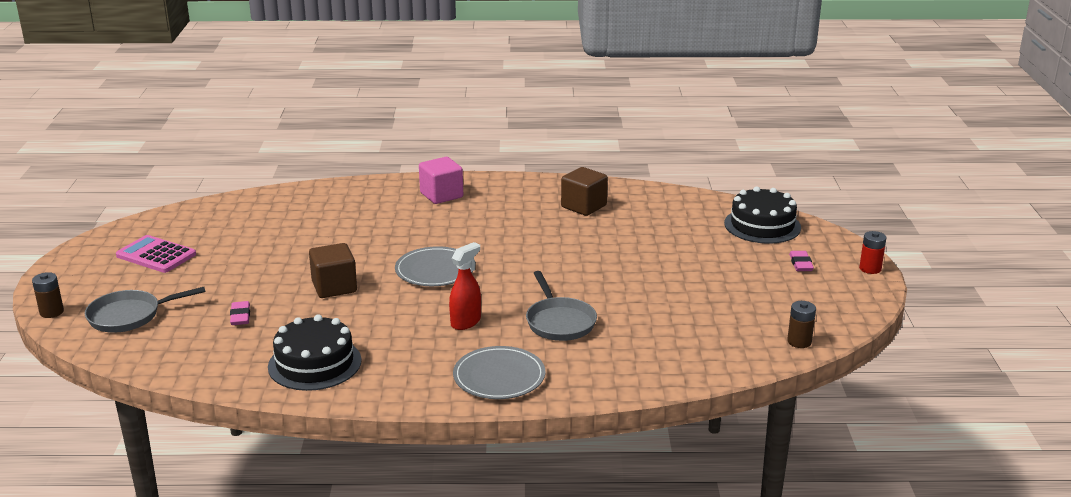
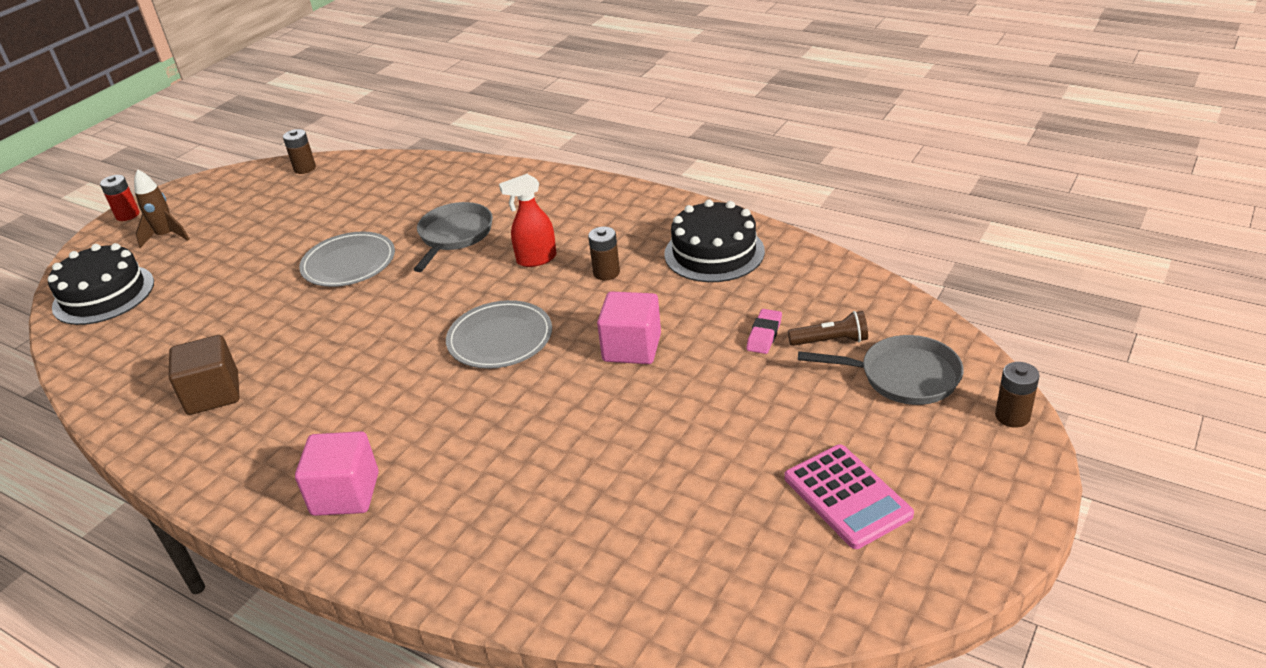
camera: 145 degrees left, 10 degrees up
(188, 324) = (830, 341): none -> brown flashlight
(334, 287) = (632, 348): brown cube -> pink cube
(396, 327) = (606, 273): none -> brown battery
(499, 377) = (563, 199): grey plate -> grey plate (349, 263)
(801, 264) = (166, 236): pink eraser -> brown rocket

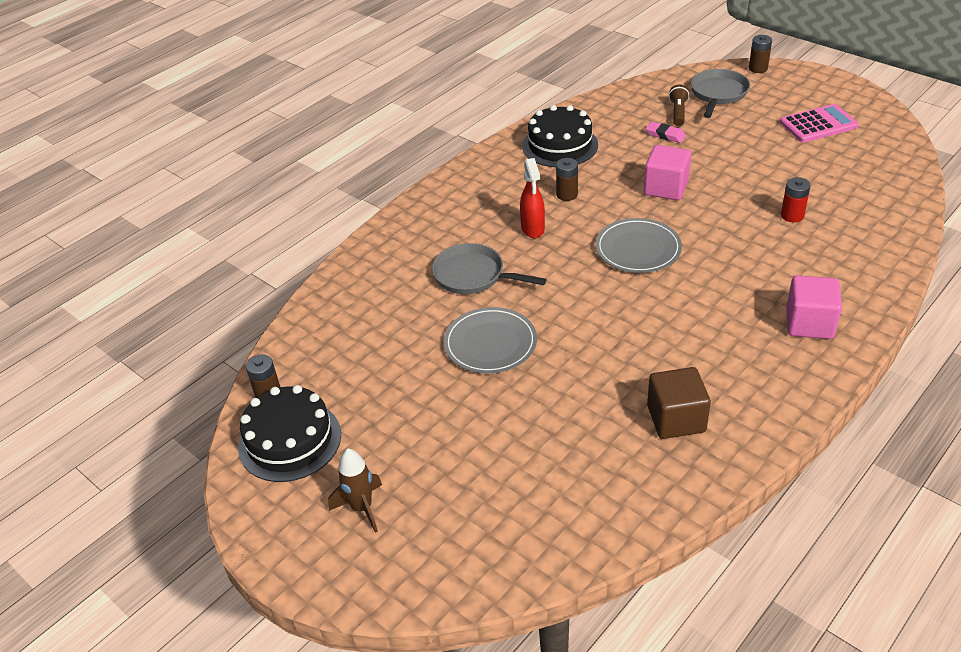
camera: 80 degrees left, 5 degrees up
(103, 294) = (470, 548): black cake -> black cake (290, 440)
(127, 215) = (283, 562): red battery -> red battery (792, 215)

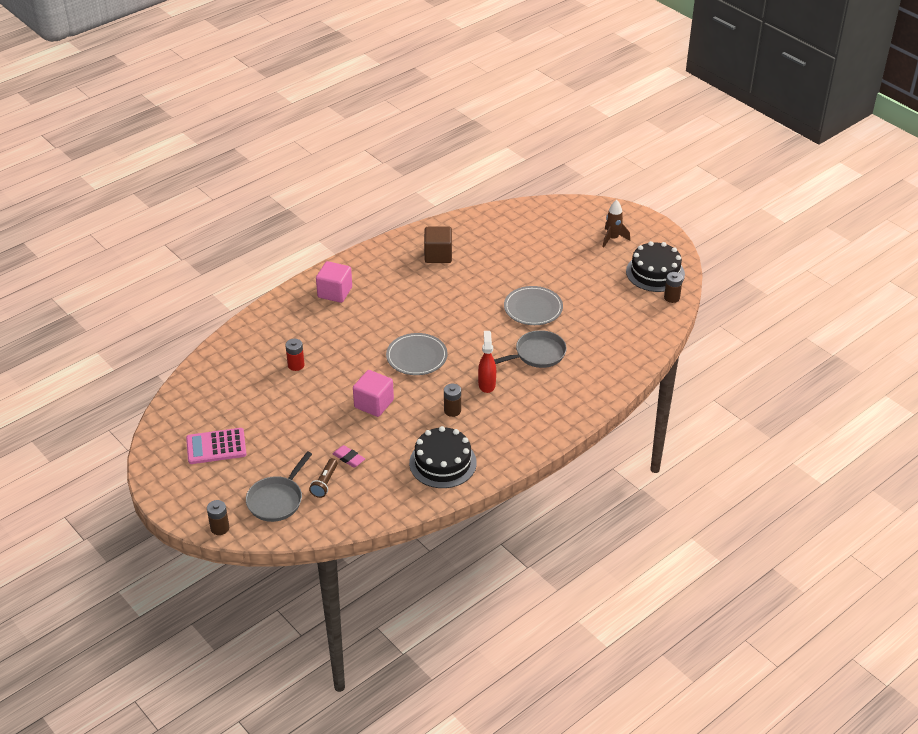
camera: 175 degrees left, 0 degrees up
(473, 275) = (537, 354): grey pan -> grey pan turned 60 degrees counterclockwise

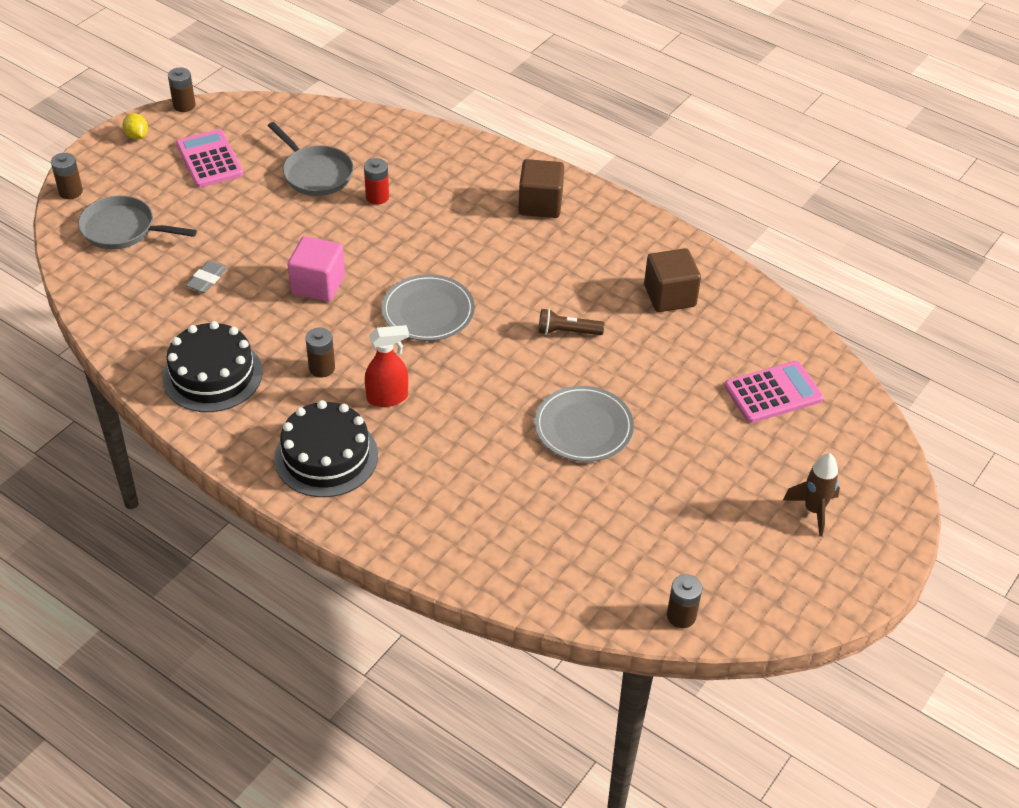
camera: 75 degrees right, 5 degrees up
(142, 456) = (184, 105): none -> brown battery
(168, 486) = (137, 136): none -> yellow lemon
(325, 483) = (158, 266): brown flashlight -> brown flashlight (567, 332)
(335, 292) = (540, 204): pink cube -> brown cube
(348, 458) = (207, 280): pink eraser -> grey eraser
(527, 233) = (773, 393): none -> pink calculator
(537, 354) = (473, 447): grey pan -> grey pan (315, 173)
(655, 272) = (742, 583): black cake -> black cake (326, 456)

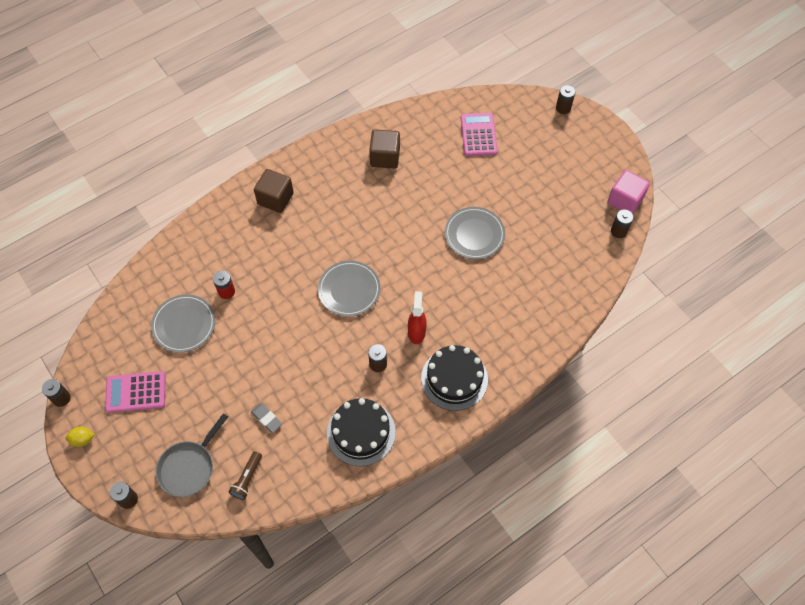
camera: 70 degrees left, 15 degrees up
(315, 173) = (184, 324): grey pan -> grey plate
(318, 285) = (299, 349): pink cube -> pink cube (625, 200)
(567, 332) = (395, 219): brown flashlight -> brown flashlight (247, 478)
(813, 510) = (566, 148): brown rocket -> none
(894, 491) = (563, 108): none -> brown battery

